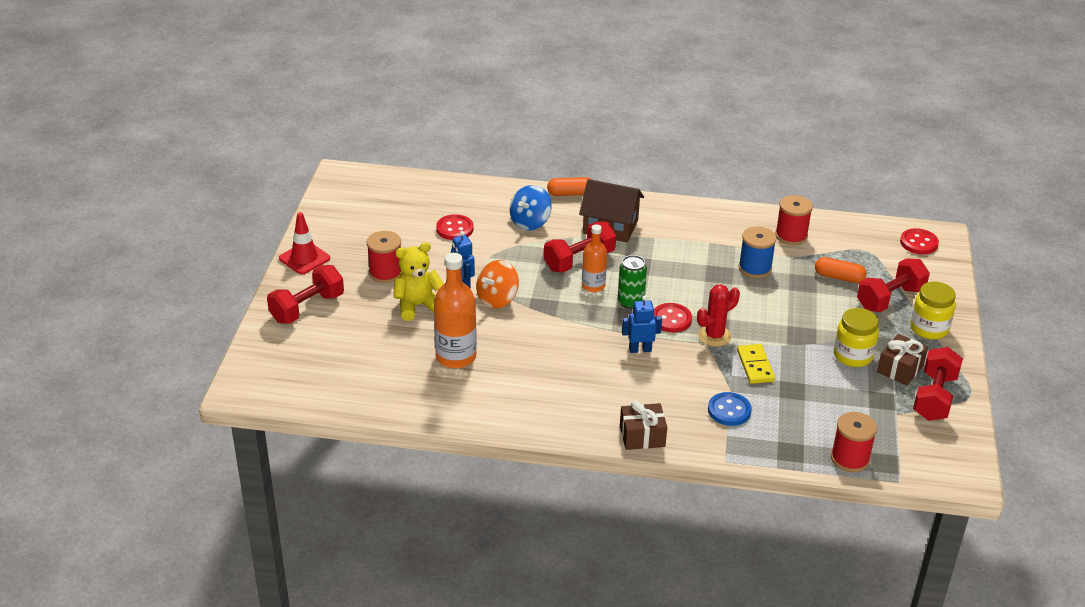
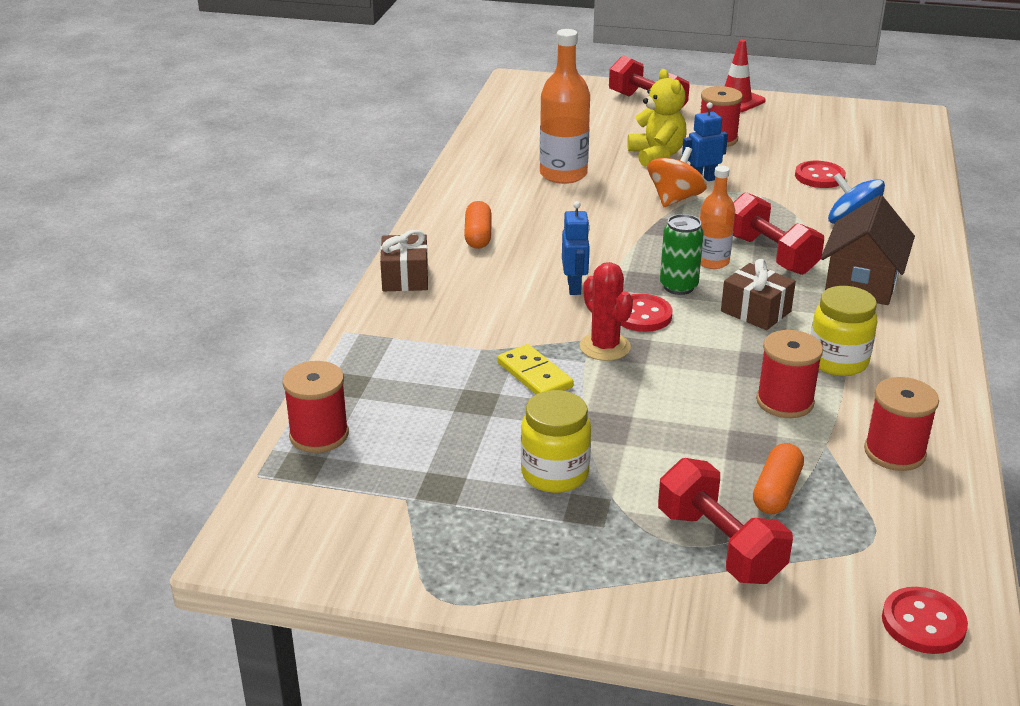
camera: 95 degrees right, 5 degrees down
(497, 299) = (675, 199): orange spinning top -> orange spinning top turned 75 degrees clockwise
(570, 193) = (938, 256): orange capsule -> orange capsule (478, 236)
(729, 410) = (441, 344): blue button -> none
(755, 268) = (784, 402): blue spool -> red spool
(755, 366) = (535, 375): yellow domino -> yellow domino turned 60 degrees clockwise
(900, 369) = (517, 522): brown gift -> brown gift (755, 311)
(929, 328) = (631, 581): yellow jar -> yellow jar (838, 361)
(934, 397) = (438, 550): red dumbbell -> none

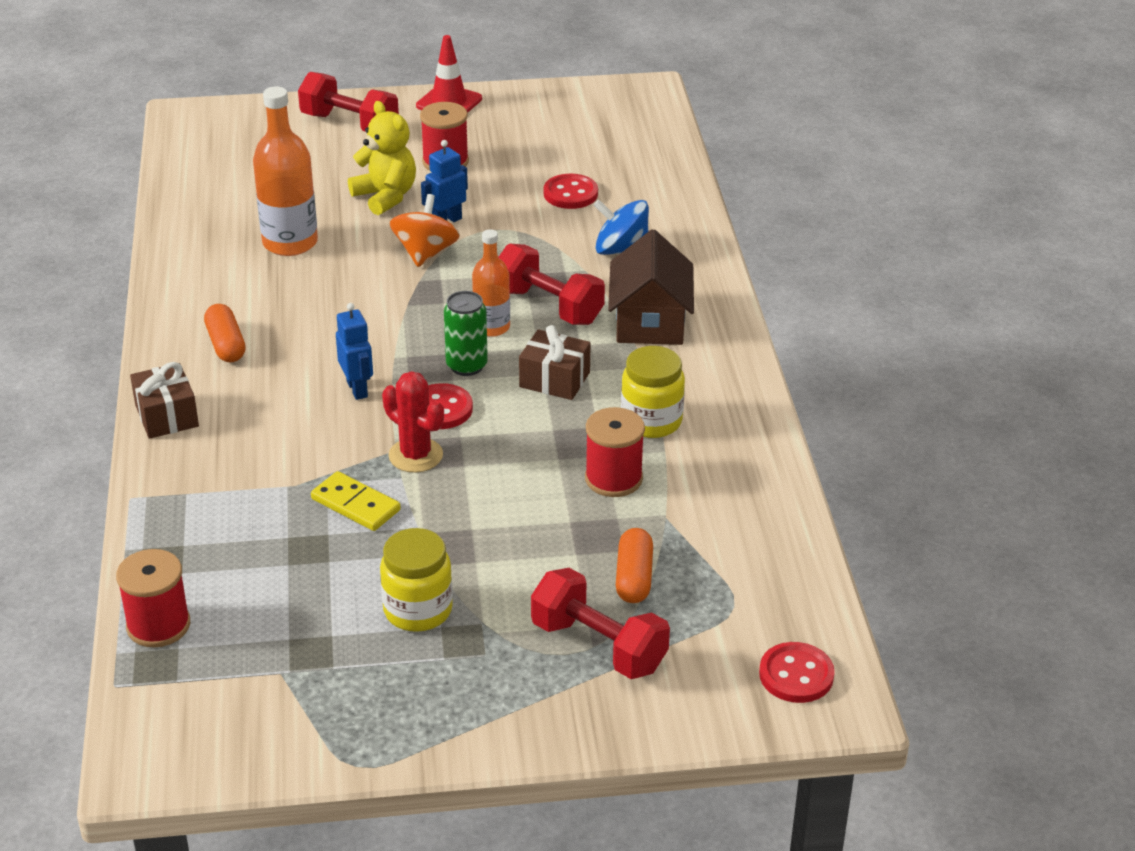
camera: 20 degrees left, 5 degrees up
(894, 452) = (730, 510): red spool -> none

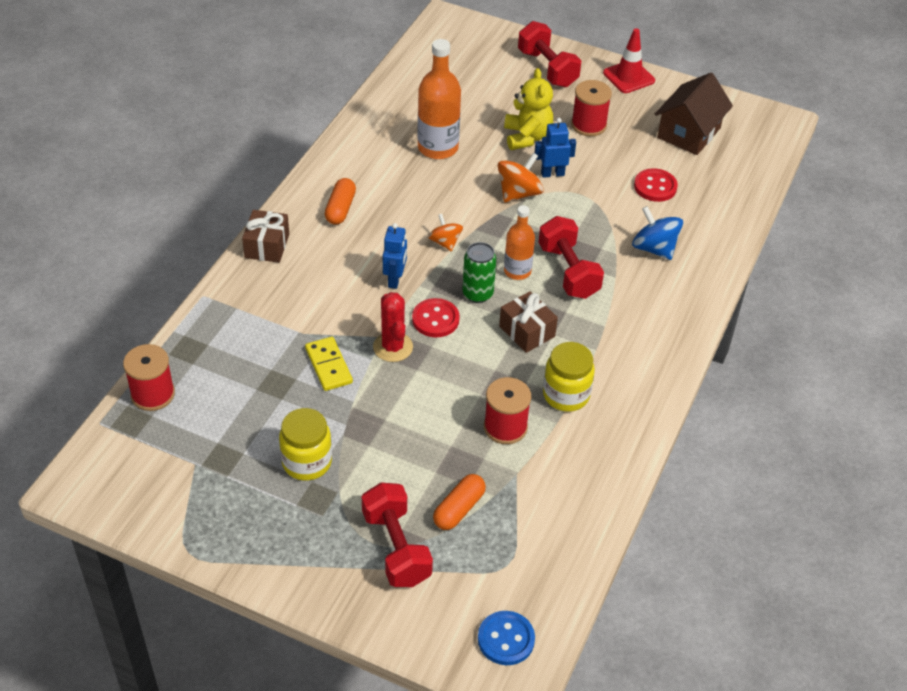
camera: 30 degrees right, 10 degrees up
(383, 331) = (445, 242): none -> orange spinning top
(650, 322) = (628, 315): brown house -> brown house (689, 133)
(796, 675) = (506, 639): red button -> blue button

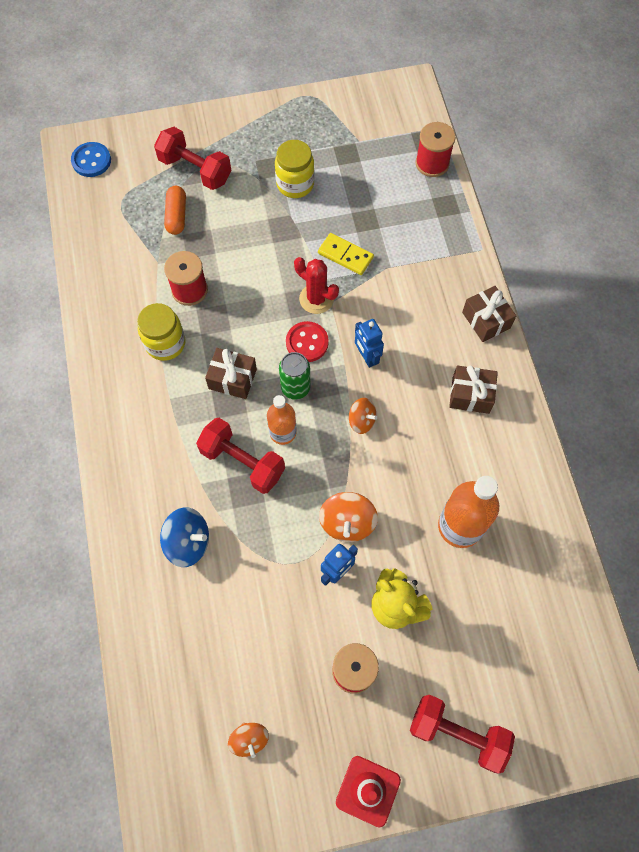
camera: 145 degrees right, 20 degrees up
(340, 209) = (470, 395): orange capsule -> brown gift
(655, 187) = (234, 626): red button -> none
(689, 133) = (249, 739): brown house -> orange spinning top

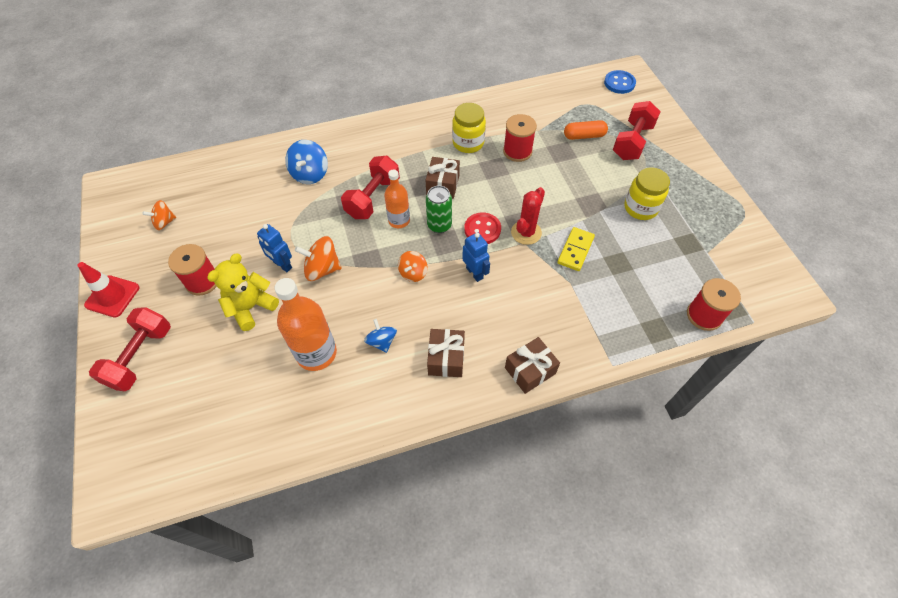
camera: 85 degrees right, 10 degrees down
(366, 357) = (474, 273): blue robot -> blue robot turned 90 degrees clockwise
(448, 457) = (382, 341): none -> blue spinning top

